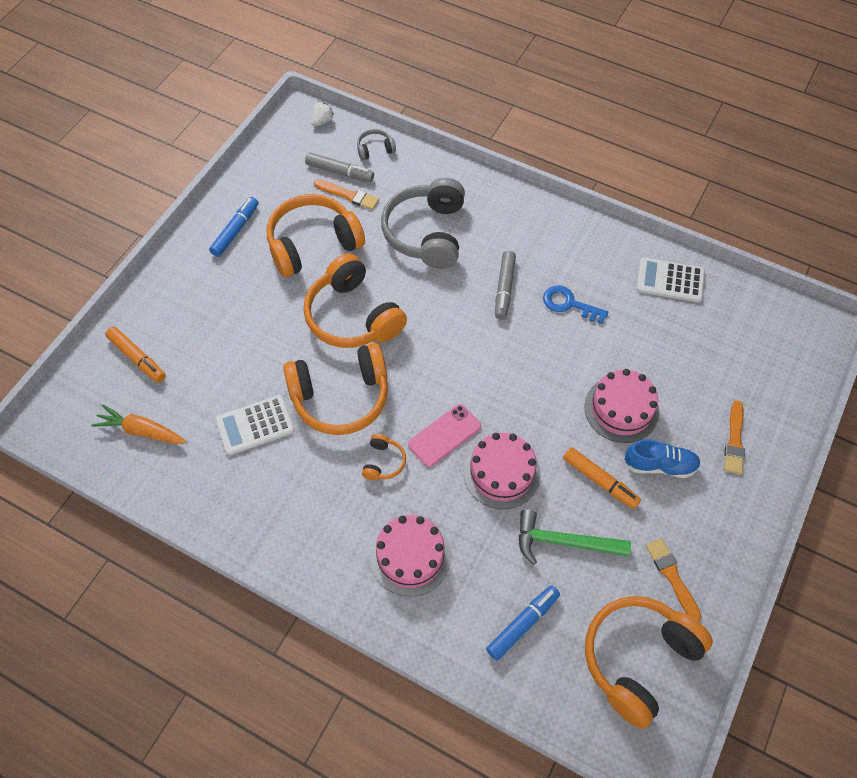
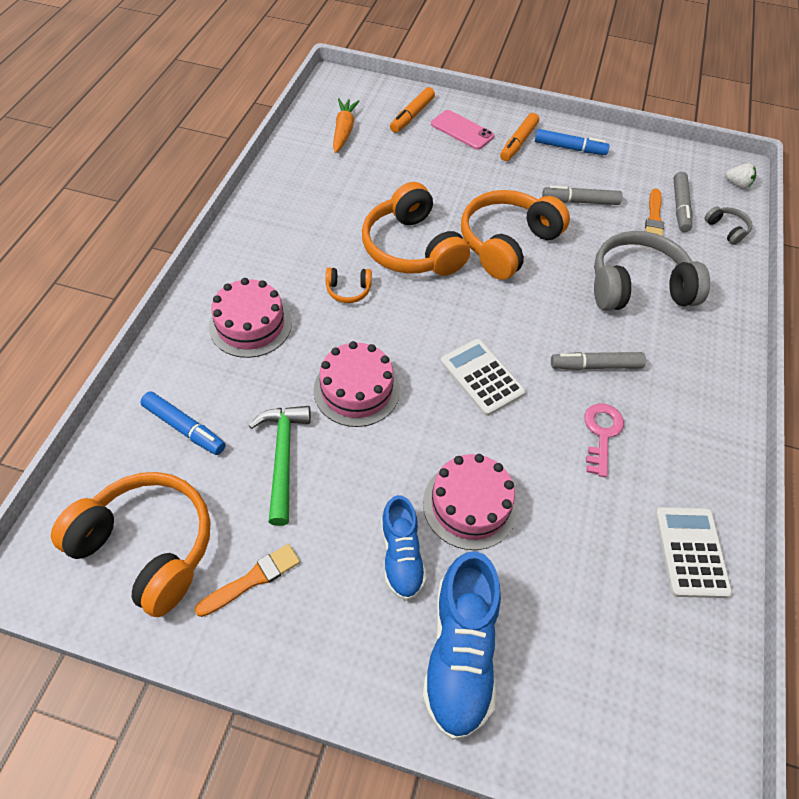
camera: 75 degrees right, 5 degrees down
(255, 425) = (366, 196): white calculator -> white calculator (481, 377)
(313, 244) = (580, 201): orange headphones -> grey marker
(444, 435) = (390, 334): pink phone -> pink phone (462, 130)
(569, 304) = (601, 434): blue key -> pink key
(600, 481) = (366, 488): orange marker -> orange marker (518, 142)
(734, 441) = (460, 653): orange brush -> blue shoe

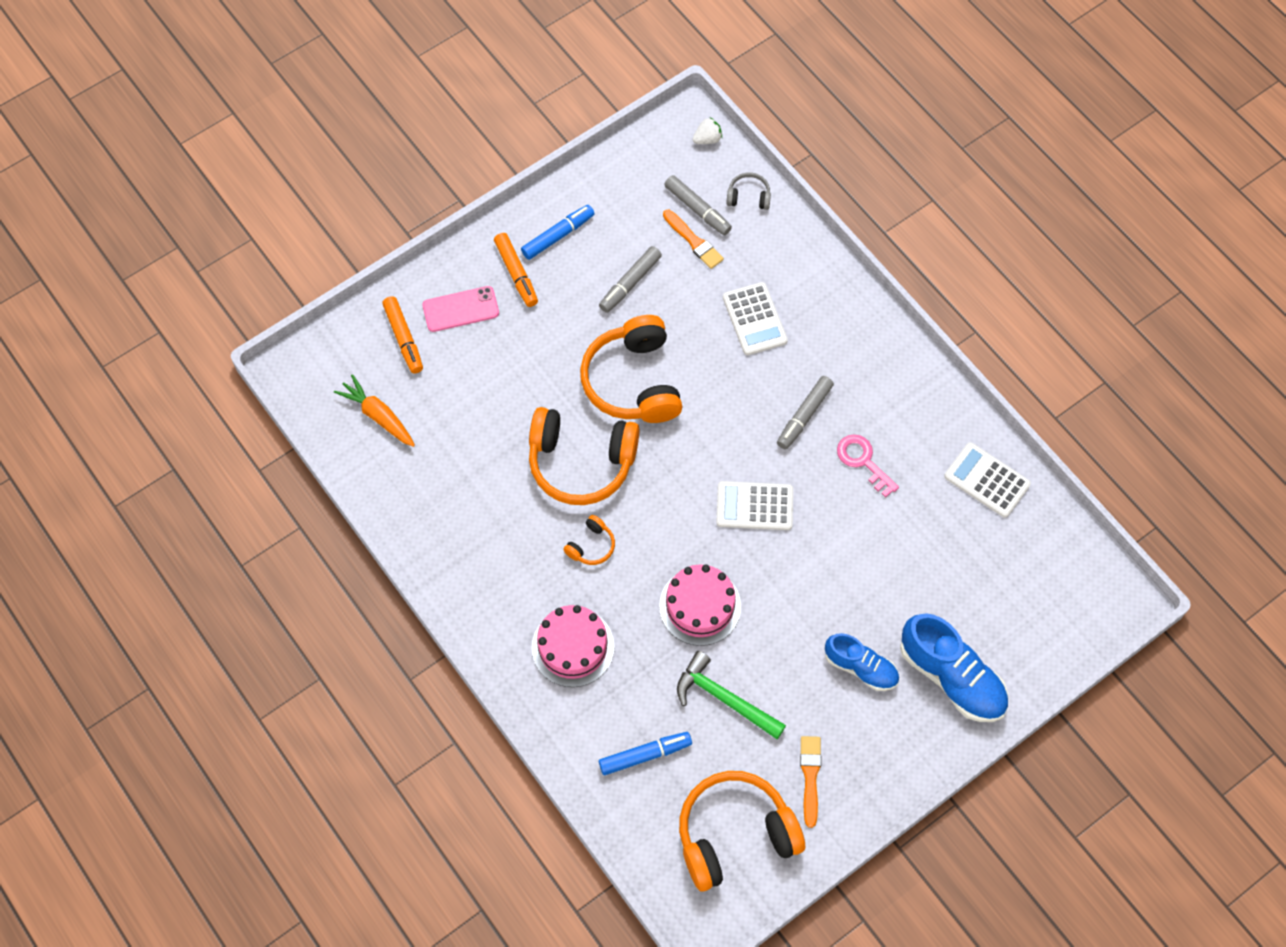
camera: 50 degrees left, 10 degrees up
(470, 505) = (854, 595): pink cake -> none
(638, 287) = (754, 319): grey headphones -> white calculator

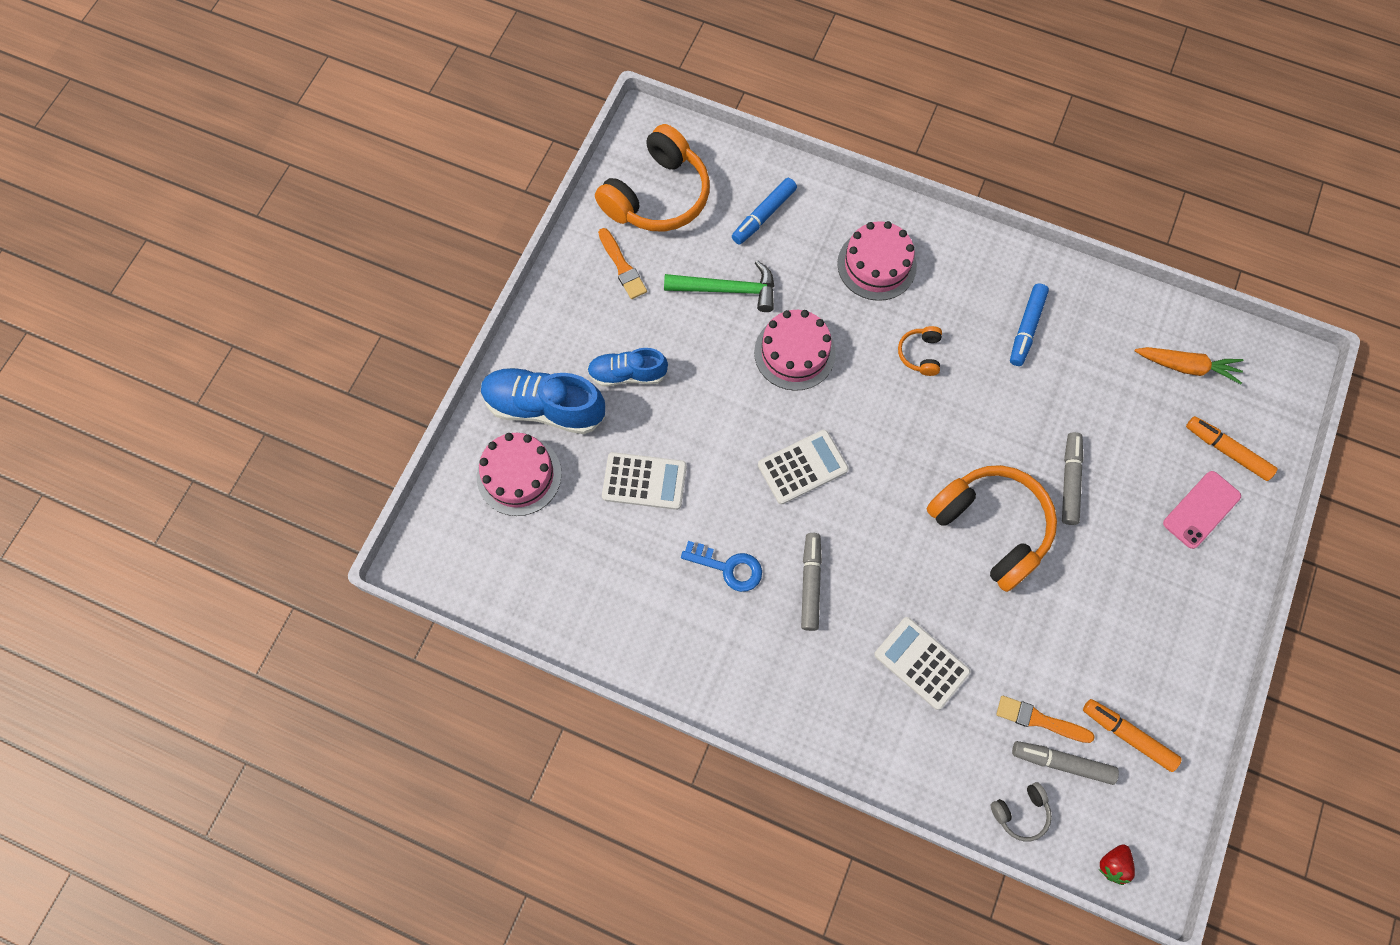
camera: 150 degrees right, 5 degrees up
(516, 273) = (1181, 578): orange marker -> orange marker (1127, 735)
(558, 235) = (1175, 645): blue marker -> blue marker (1026, 328)
(581, 462) = (981, 422): orange headphones -> none
(630, 283) = (1067, 632): grey marker -> grey marker (1069, 481)
(707, 139) = (1113, 864): white strawberry -> red strawberry
(863, 461) = (728, 567): pink key -> blue key
(987, 480) = (600, 614): white calculator -> white calculator (644, 481)
(1002, 628) = (519, 475): none -> pink cake

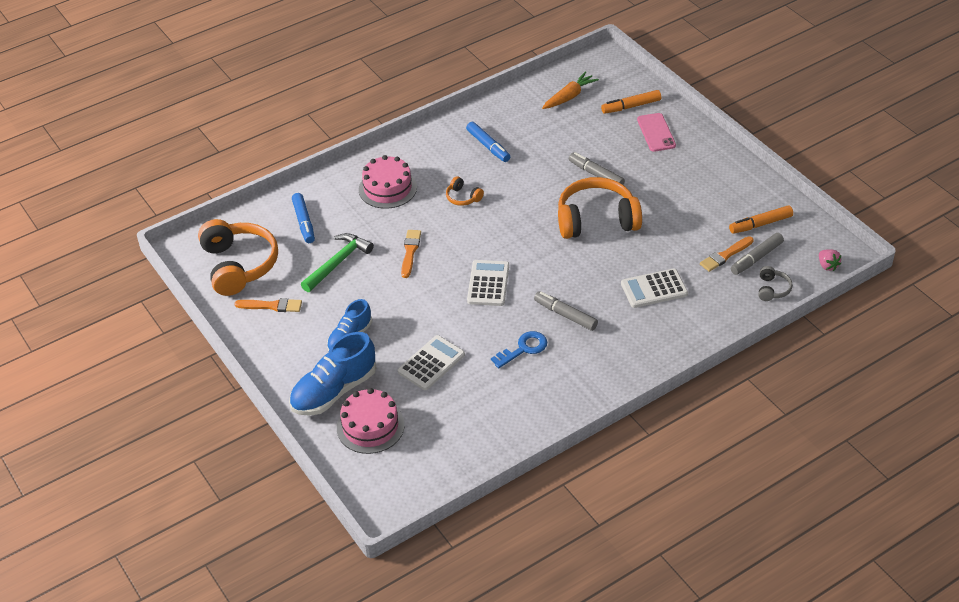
camera: 55 degrees left, 25 degrees down
(794, 353) = (410, 252): pink cake -> orange brush
(1113, 864) = (827, 266): red strawberry -> pink strawberry

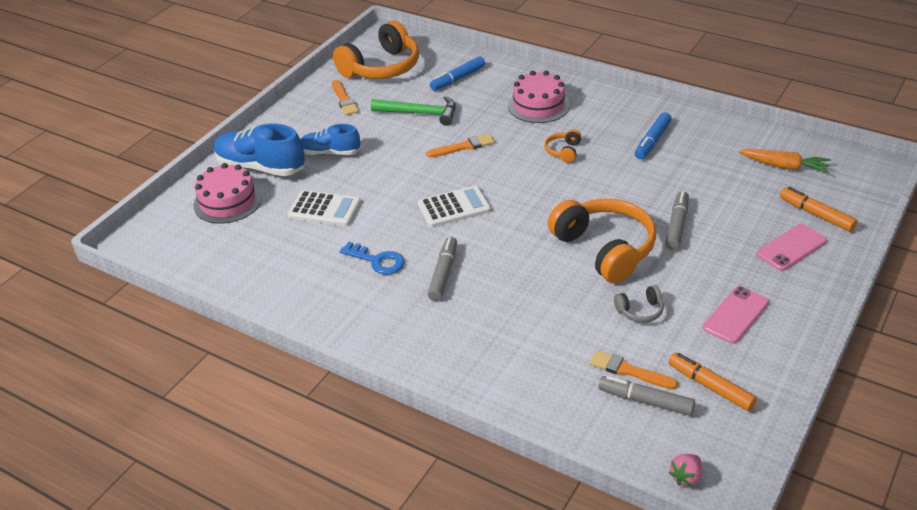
camera: 65 degrees right, 5 degrees down
(654, 289) = (528, 327): white calculator -> none
(704, 186) = (736, 315): none -> pink phone
(772, 289) = (601, 433): grey headphones -> grey headphones (640, 311)

